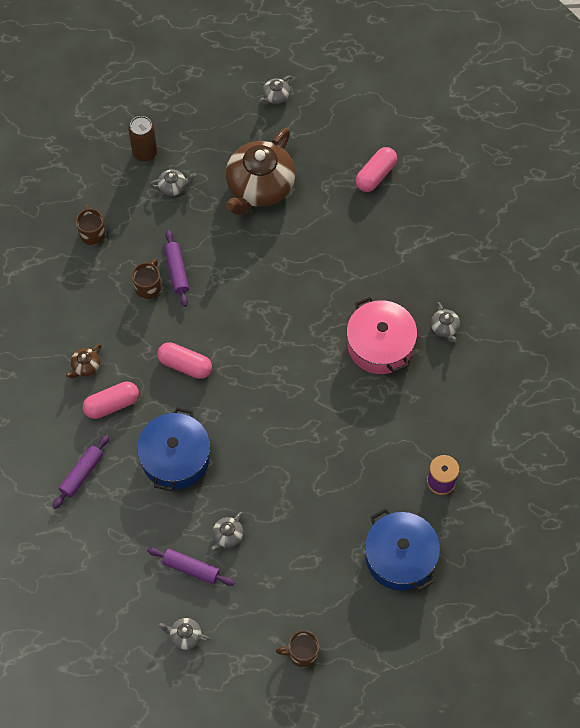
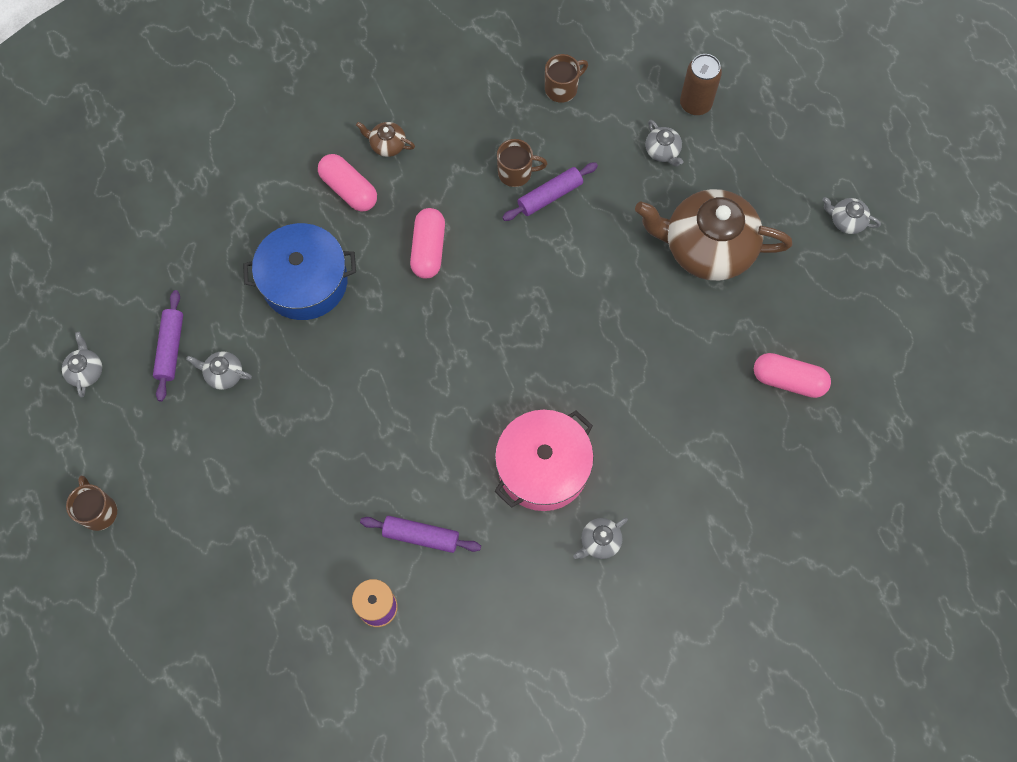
camera: 70 degrees right, 5 degrees up
(82, 474) = (252, 190): purple rolling pin -> purple rolling pin (421, 536)
(400, 557) = (257, 589): blue pot -> none

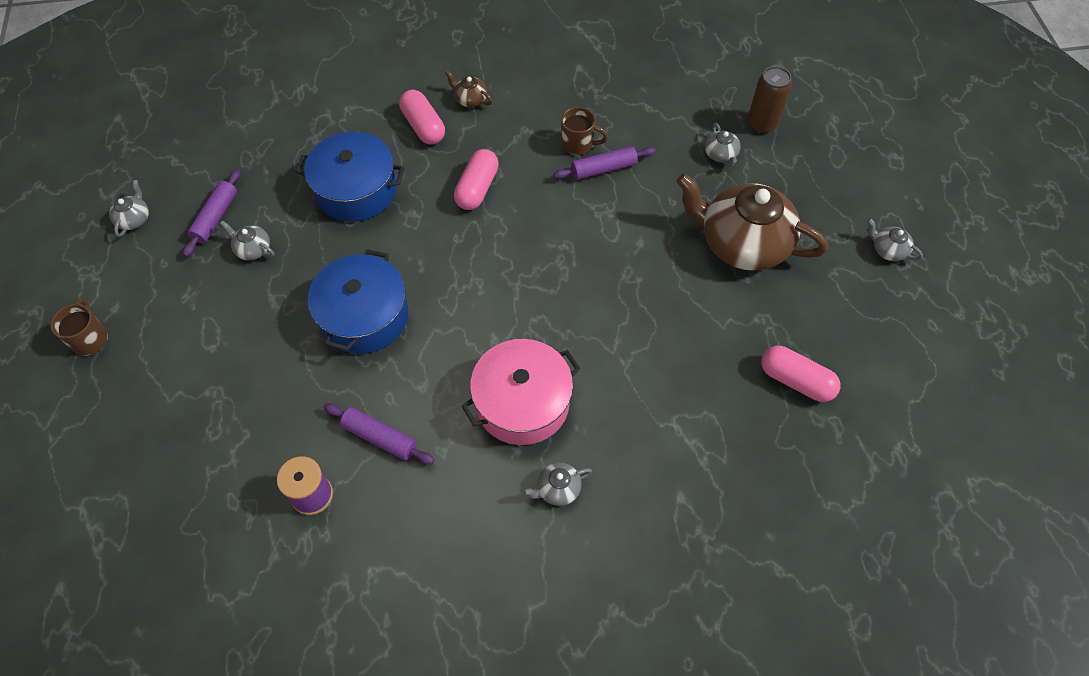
camera: 15 degrees right, 10 degrees down
(362, 418) = (364, 316): none -> blue pot
(562, 88) = (641, 87): brown mug -> none

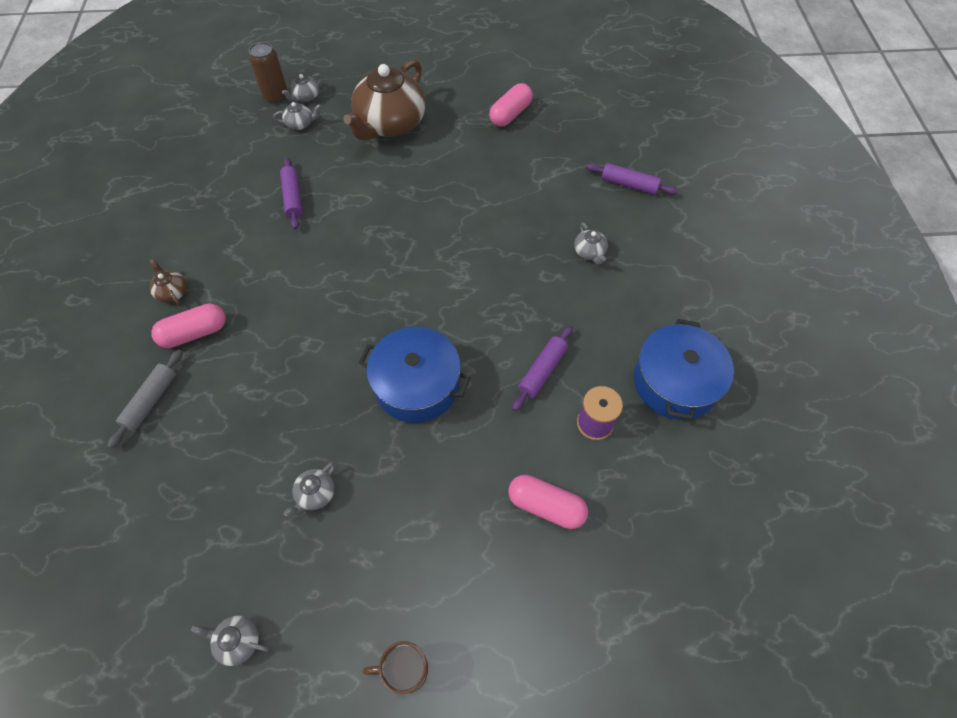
camera: 85 degrees left, 0 degrees up
(215, 217) = (261, 539): purple rolling pin -> purple rolling pin (629, 184)
(351, 113) = (151, 401): none -> grey rolling pin
(356, 190) = (261, 394): blue pot -> blue pot (675, 382)
(470, 99) = (172, 292): brown teapot -> brown teapot turned 105 degrees clockwise
(477, 188) = (289, 290): pink capsule -> pink capsule (546, 506)
(522, 402) = (516, 269): pink pot -> none
(578, 144) = (259, 212): brown mug -> none
(888, 250) = (412, 53): grey teapot -> grey teapot (306, 97)

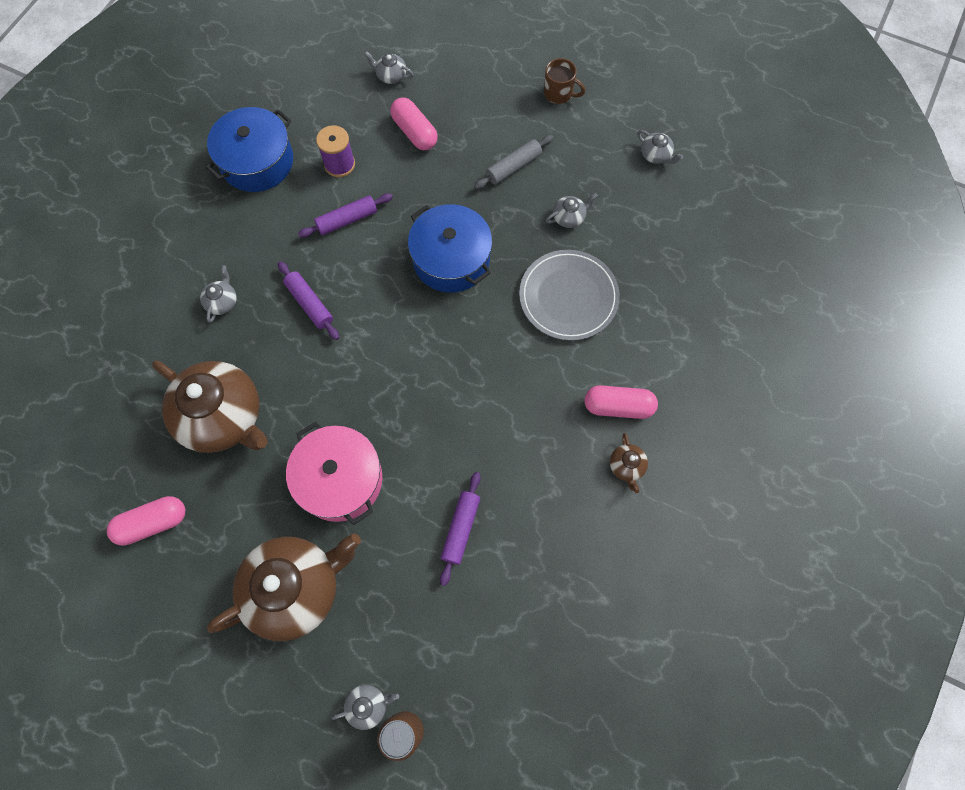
camera: 150 degrees left, 10 degrees up
(151, 401) = (674, 357): grey rolling pin -> grey rolling pin (513, 167)
(280, 406) = (568, 297): none -> grey plate
(300, 124) = (398, 653): grey teapot -> grey teapot (390, 75)
(402, 187) = (340, 479): none -> pink pot
(517, 183) = (223, 417): none -> brown teapot
(629, 184) = (120, 354): purple rolling pin -> purple rolling pin (309, 304)

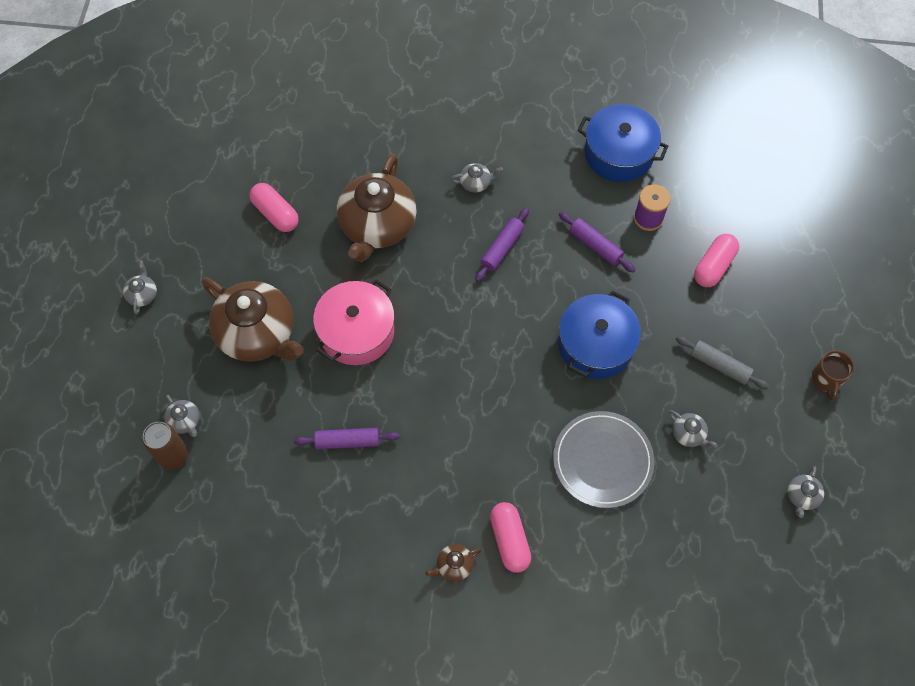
camera: 70 degrees right, 5 degrees down
(390, 75) = (765, 223): grey teapot -> grey teapot (143, 294)

